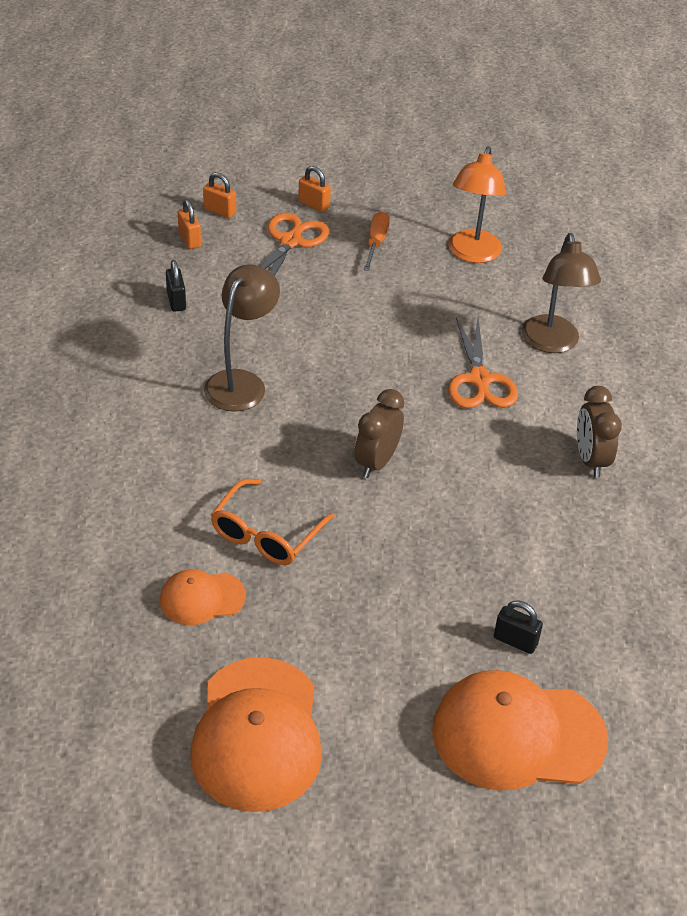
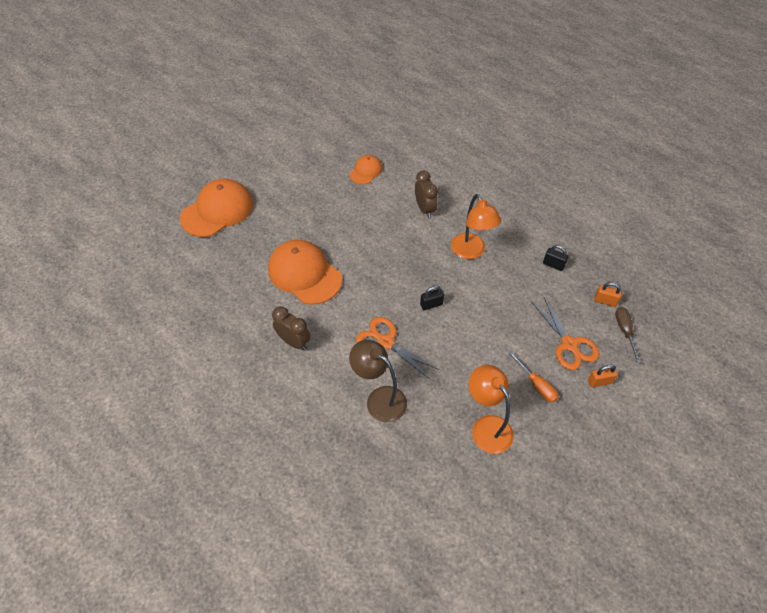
camera: 135 degrees right, 10 degrees up
(220, 211) = (624, 331): orange padlock -> brown screwdriver
(241, 382) = (471, 252): brown lamp -> orange lamp
(257, 734) = (298, 152): orange cap -> orange cap (304, 274)
(266, 534) = (376, 205): orange glasses -> none
(376, 462) = (376, 263): brown clock -> brown clock (425, 209)
(515, 641) = (248, 239): black padlock -> black padlock (431, 304)

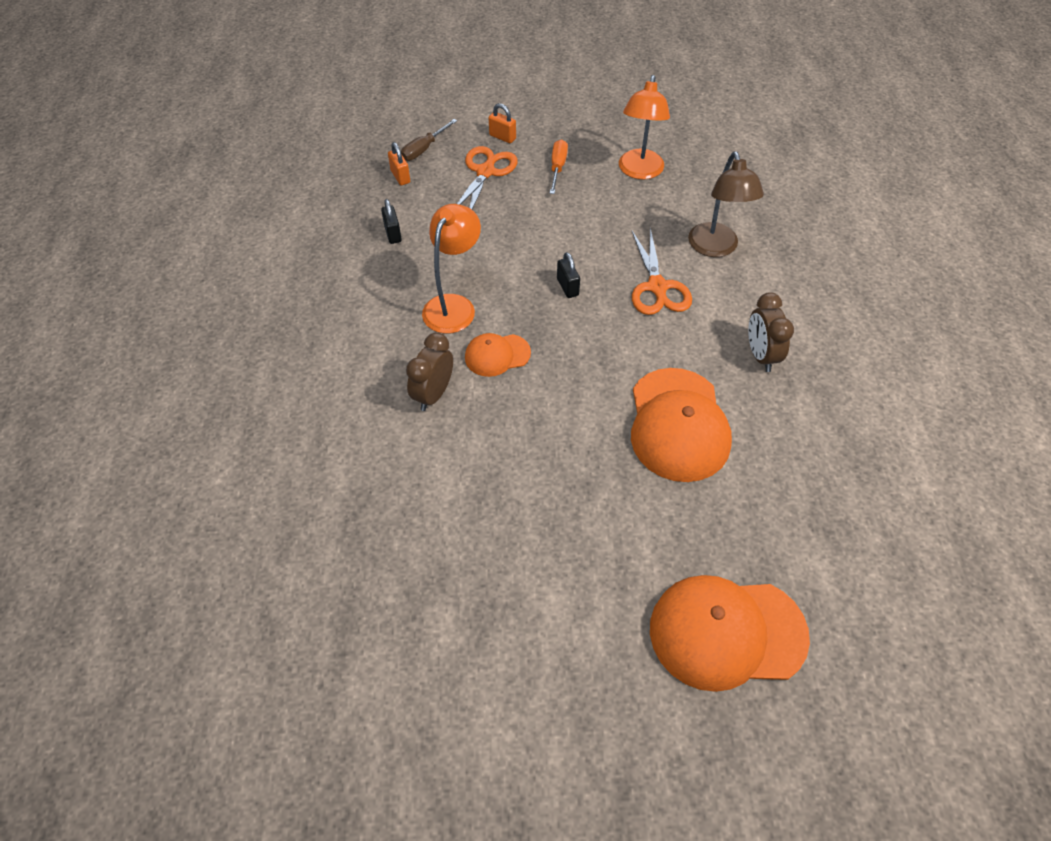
camera: 135 degrees left, 0 degrees up
(366, 171) = (434, 517): orange cap -> orange cap (497, 355)
(431, 304) = (567, 287): black padlock -> black padlock turned 45 degrees clockwise

